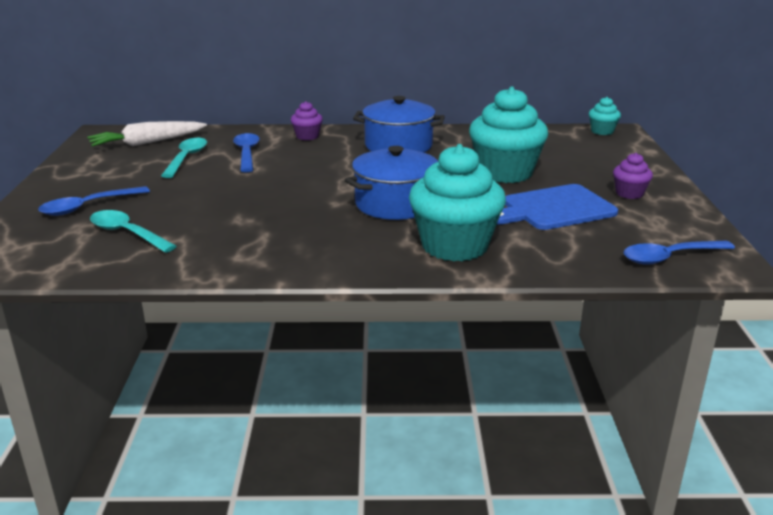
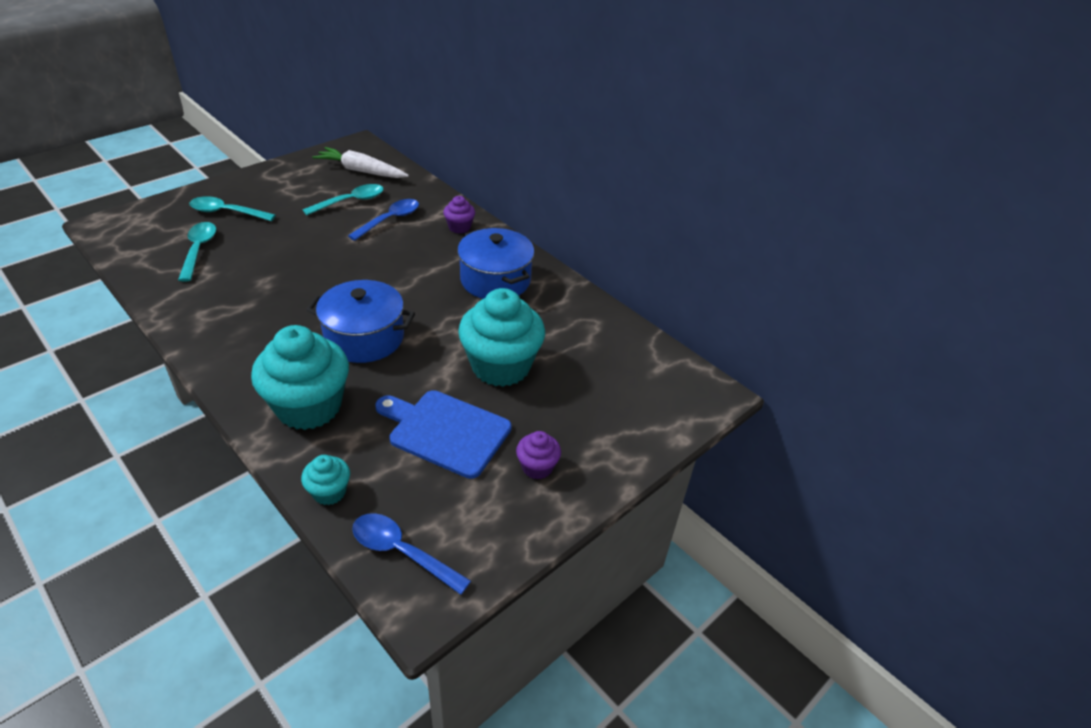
camera: 45 degrees right, 15 degrees up
(88, 207) = (227, 212): blue spoon -> turquoise spoon
(602, 131) = (696, 383): turquoise cupcake -> turquoise cupcake (329, 492)

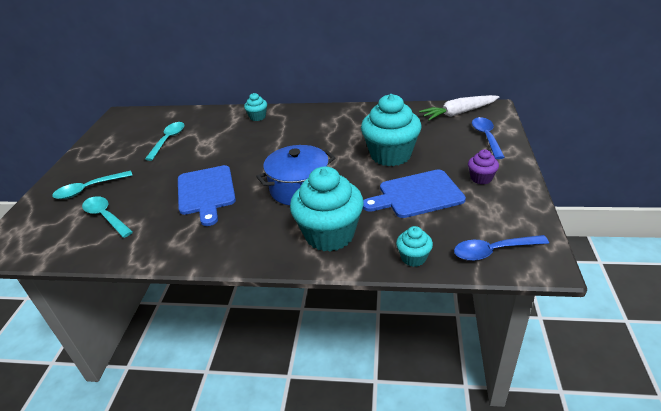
camera: 35 degrees left, 5 degrees down
(294, 282) = (206, 192): none -> blue cutting board
(361, 171) = (147, 124): white carrot -> white carrot (458, 113)
(390, 220) = (210, 135): blue spoon -> blue spoon (486, 137)
(459, 227) = (257, 117): purple cupcake -> turquoise cupcake
(495, 280) = (320, 126): blue pot -> none

